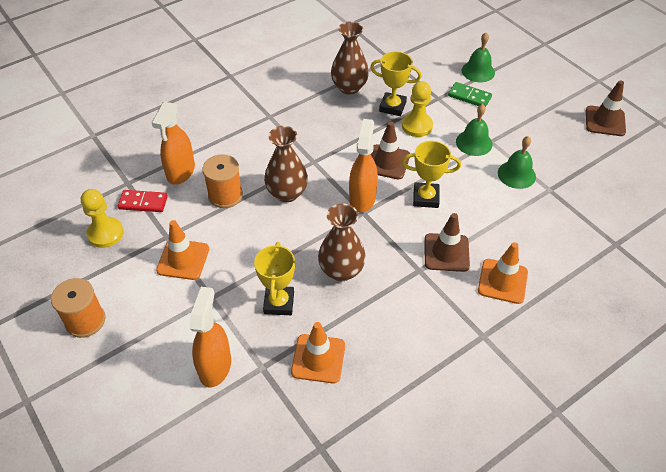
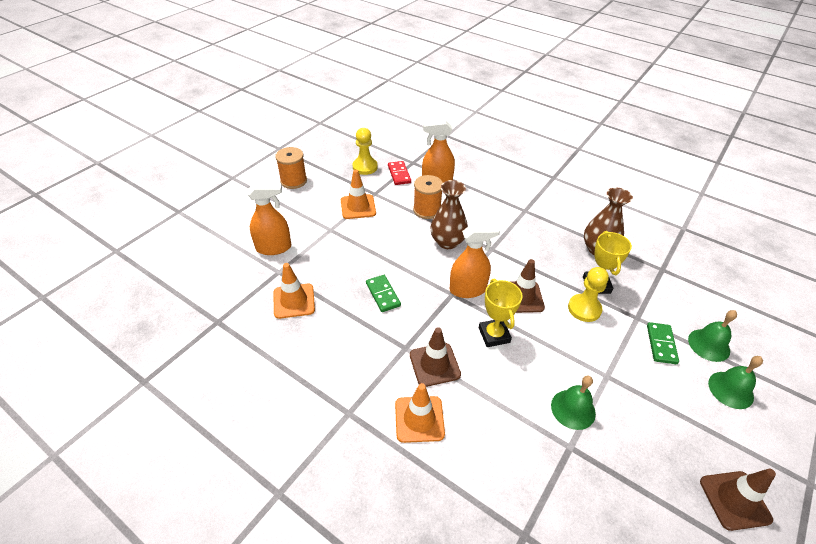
camera: 70 degrees right, 5 degrees down
(279, 303) = (338, 266): yellow trophy -> none
(341, 270) = (383, 294): brown vase -> green domino
(474, 142) = (594, 361): green bell -> green bell (730, 390)

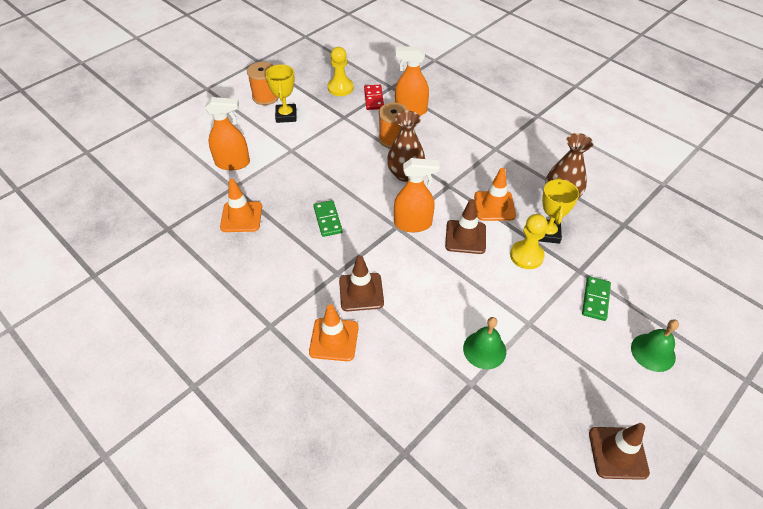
camera: 10 degrees right, 5 degrees up
(358, 207) = (324, 129): orange traffic cone -> orange traffic cone (494, 206)
(494, 335) = (427, 271): yellow trophy -> yellow trophy (286, 116)
(709, 345) = (646, 306): green bell -> none

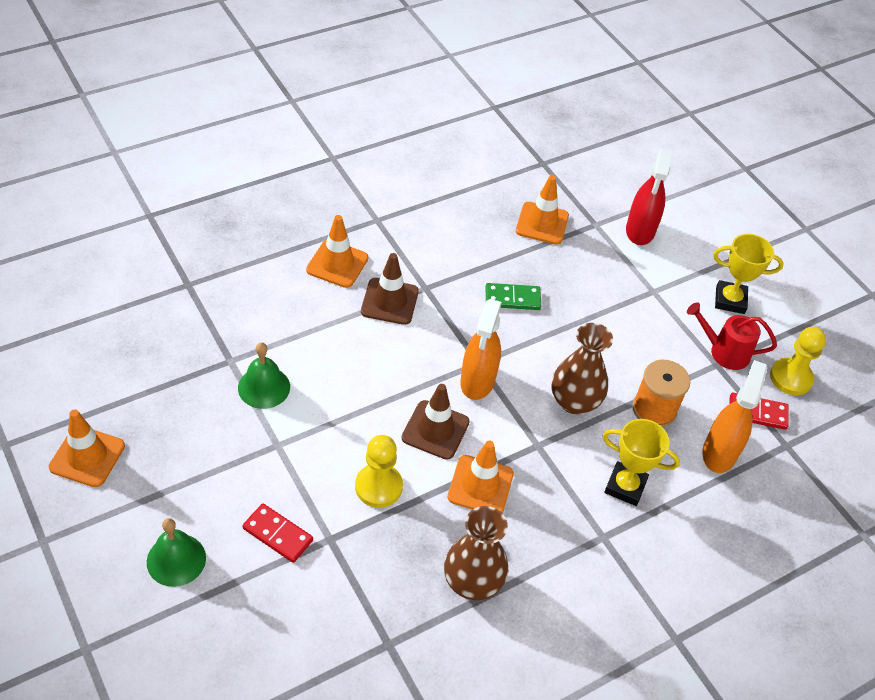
camera: 100 degrees right, 0 degrees up
(233, 163) = (640, 231): orange spray bottle -> red spray bottle
(265, 97) = (778, 286): orange spool -> none
(332, 115) = (723, 352): none -> red watering can
(547, 233) = (408, 529): yellow trophy -> yellow trophy (625, 486)
(595, 300) = (277, 534): green domino -> red domino
(618, 453) = (87, 456): brown traffic cone -> orange traffic cone

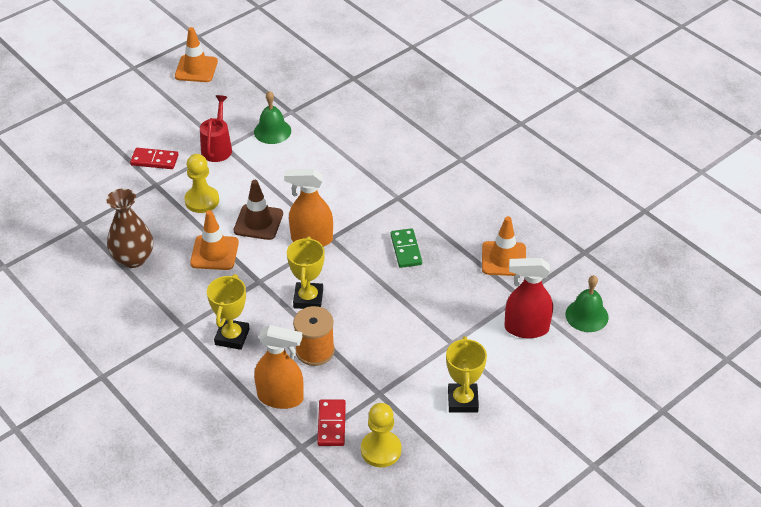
camera: 85 degrees right, 5 degrees down
(176, 560) = (129, 121): green bell -> green bell (586, 315)
(277, 534) = (154, 160): red domino -> red domino turned 75 degrees clockwise
(337, 264) = (403, 146): orange traffic cone -> none
(389, 301) = (375, 179): brown traffic cone -> none
(574, 401) = (308, 299): brown vase -> yellow trophy
(723, 352) = (396, 397): red watering can -> red watering can (217, 147)

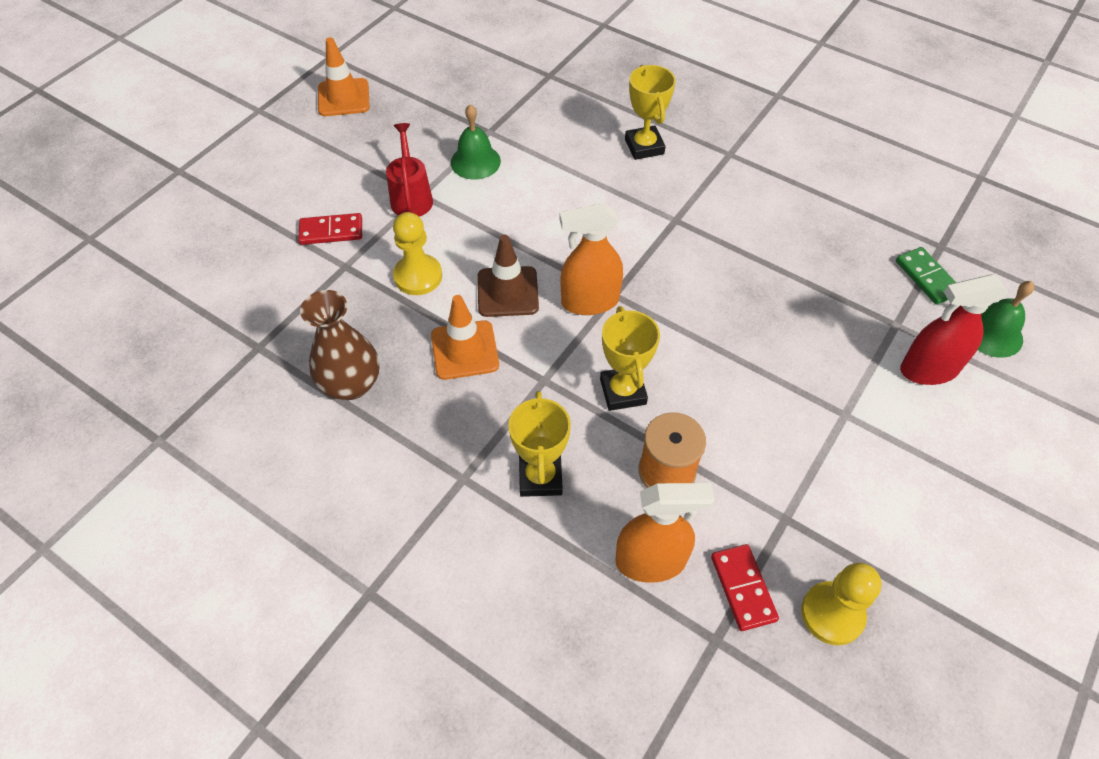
camera: 15 degrees left, 10 degrees up
(406, 250) = (719, 290): green domino -> green domino (927, 278)
(462, 401) = (904, 501): yellow trophy -> yellow trophy (644, 146)
(503, 259) = (849, 277): orange traffic cone -> none

